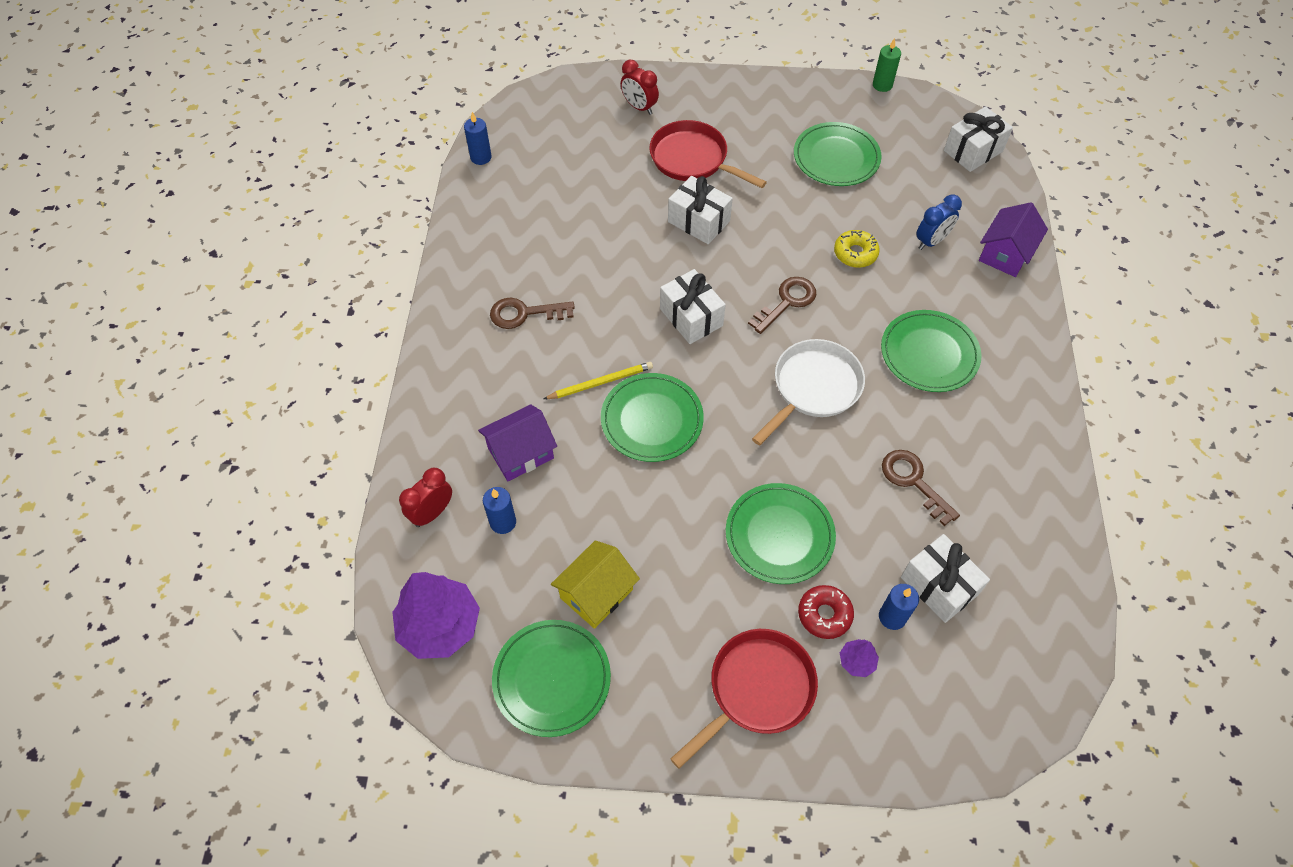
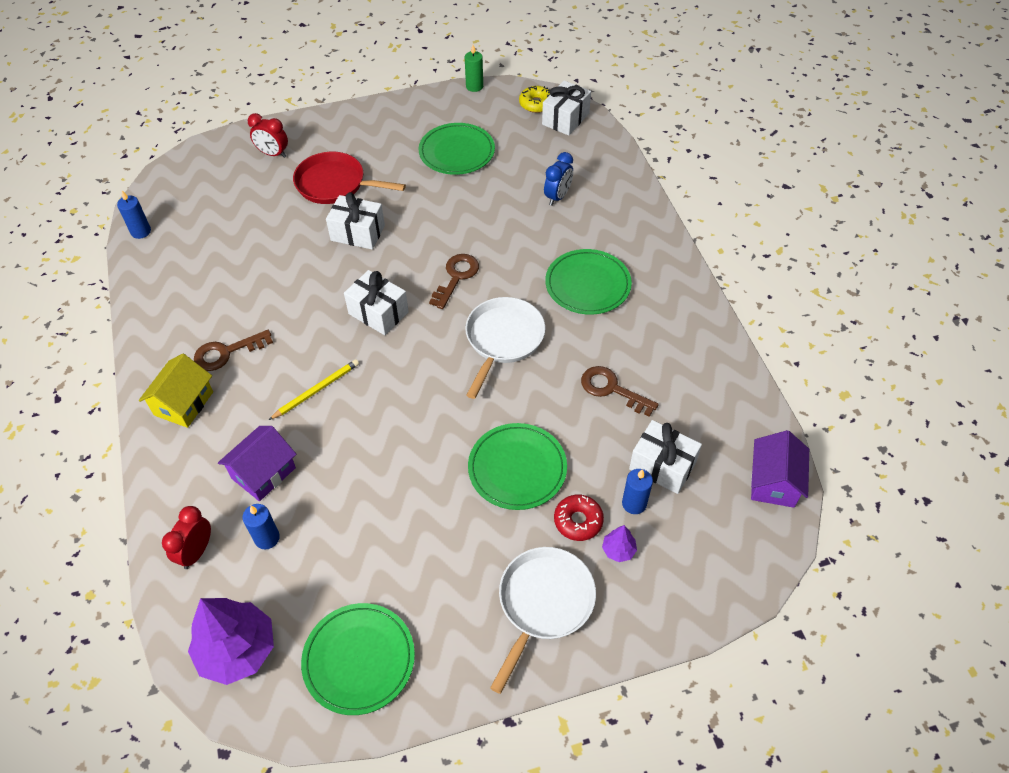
camera: 20 degrees left, 5 degrees down
(596, 593) = (374, 571): yellow house -> yellow house (184, 403)
(652, 420) = (373, 408): green plate -> none
(757, 690) = (543, 603): red pan -> white pan
(855, 253) = (499, 223): yellow donut -> yellow donut (536, 104)
(1005, 254) = (619, 190): purple house -> purple house (773, 482)

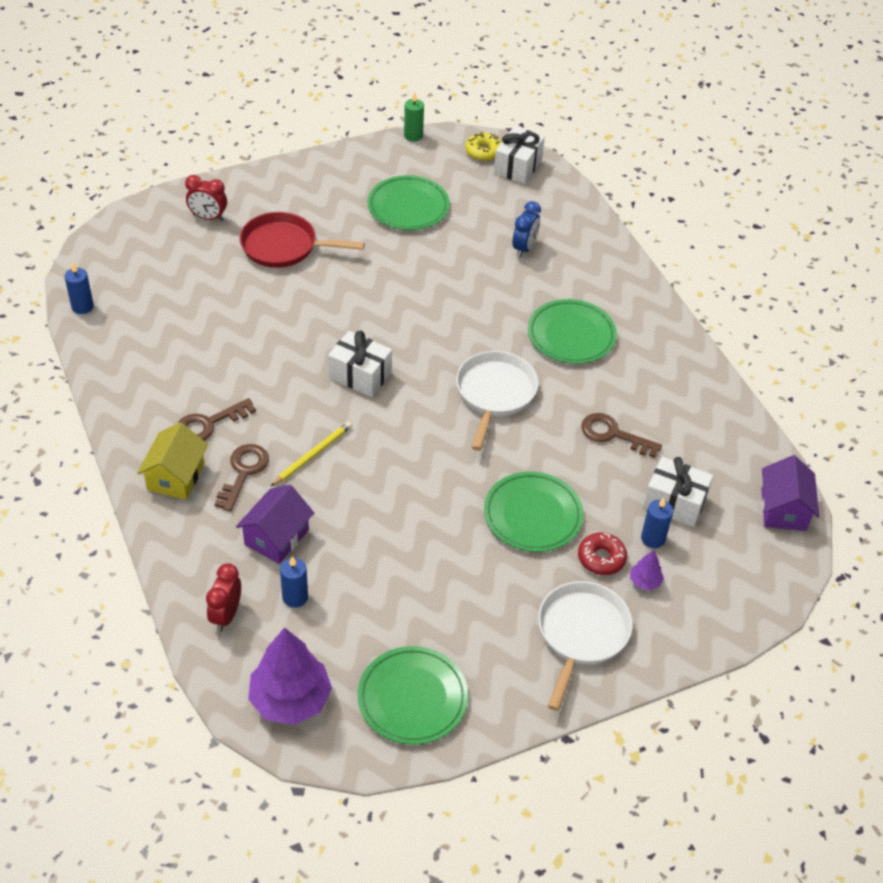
camera: 10 degrees left, 5 degrees down
(358, 233) = (320, 296): white gift -> none
(456, 277) = (434, 335): brown key -> brown key (243, 472)

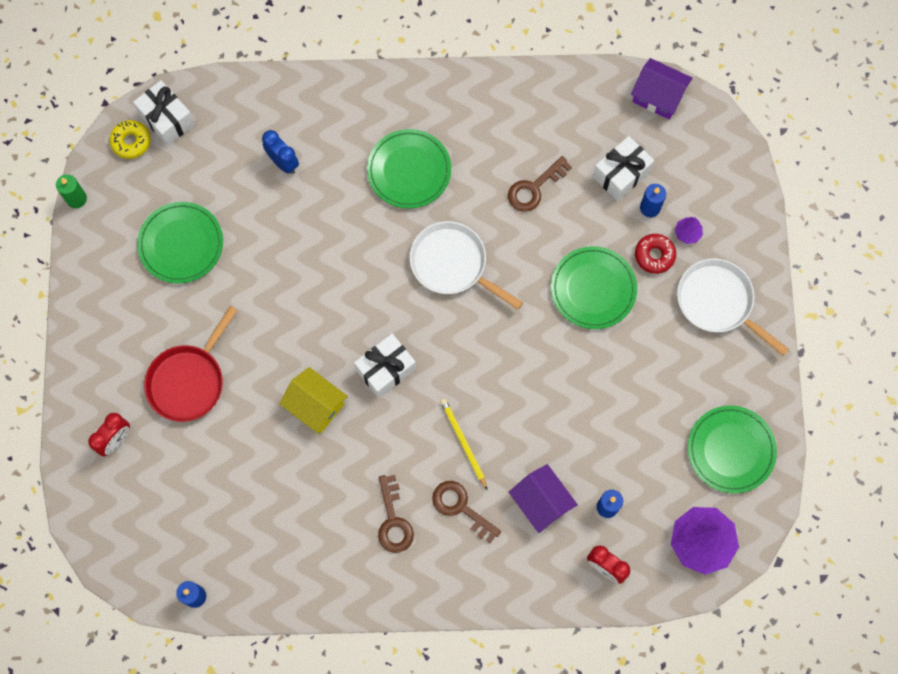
camera: 65 degrees left, 25 degrees up
(176, 476) = (444, 567): yellow house -> yellow house (315, 405)

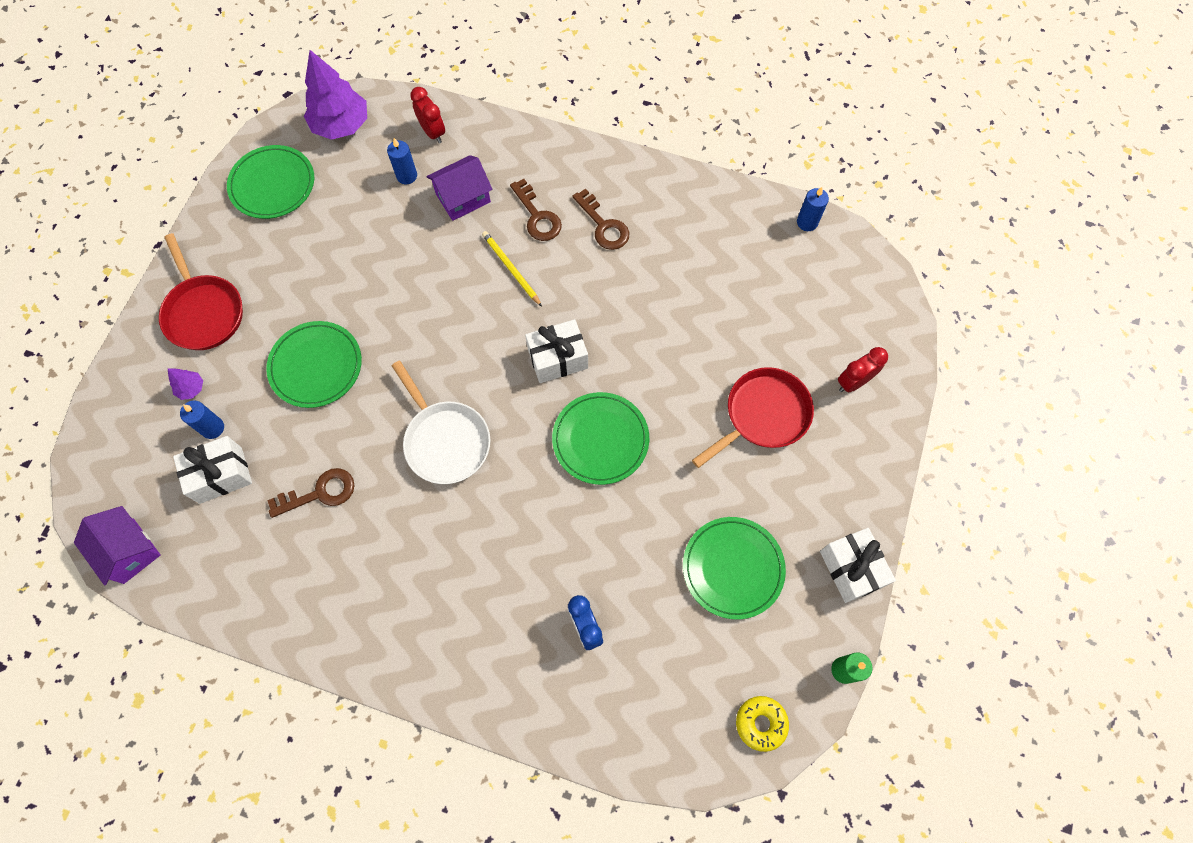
camera: 160 degrees left, 5 degrees down
(167, 119) = (708, 738): white gift -> white gift (851, 569)
(315, 405) = (640, 348): yellow house -> none
(393, 520) = (603, 225): brown key -> brown key turned 135 degrees clockwise
(409, 170) = (446, 563): green plate -> green plate (600, 439)
(463, 442) = (511, 269): yellow pencil -> yellow pencil turned 150 degrees clockwise
(541, 502) = (463, 198): purple house -> purple house turned 75 degrees clockwise
(654, 255) = (237, 378): red donut -> none
(718, 302) = (203, 312): white pan -> red pan

